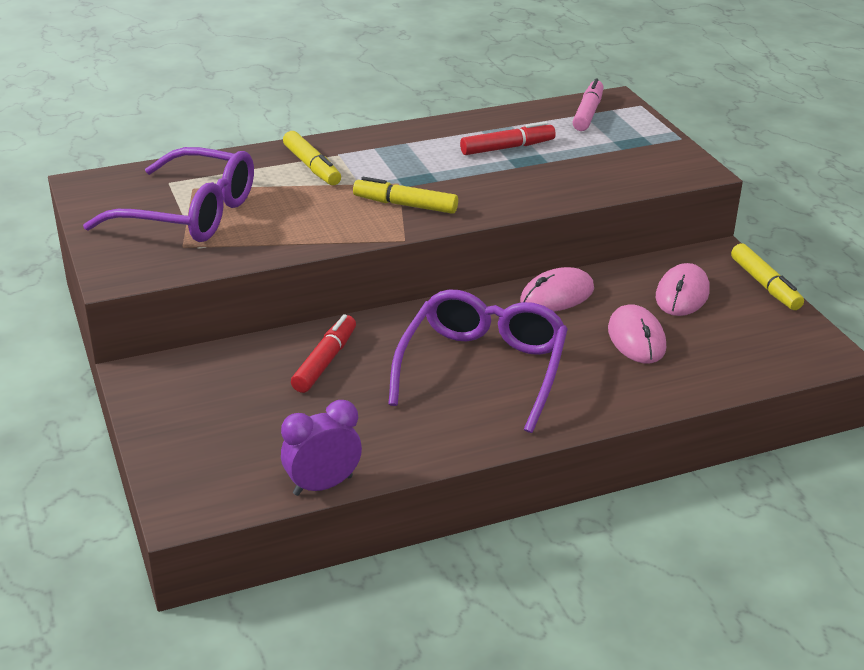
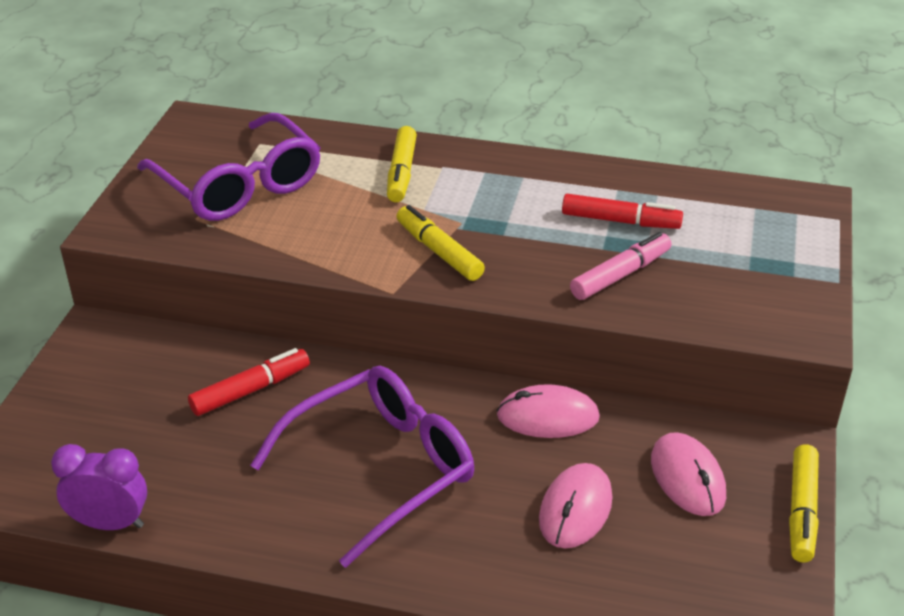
camera: 35 degrees right, 5 degrees up
(588, 113) = (762, 208): pink marker -> pink marker (620, 275)
(682, 294) = (687, 478): pink mouse -> pink mouse turned 75 degrees counterclockwise

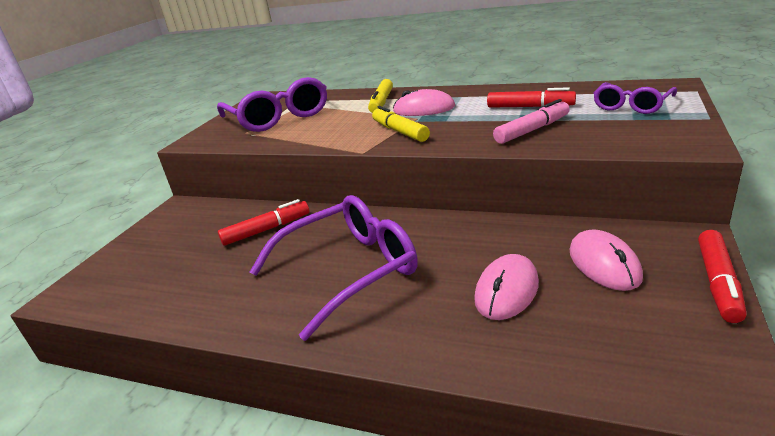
camera: 10 degrees right, 10 degrees down
(110, 523) = (135, 315): purple clock -> none
(548, 416) = (482, 231): pink mouse -> pink mouse (424, 109)
(752, 241) = (631, 106): none -> purple glasses
(801, 510) = (718, 282): yellow marker -> red marker

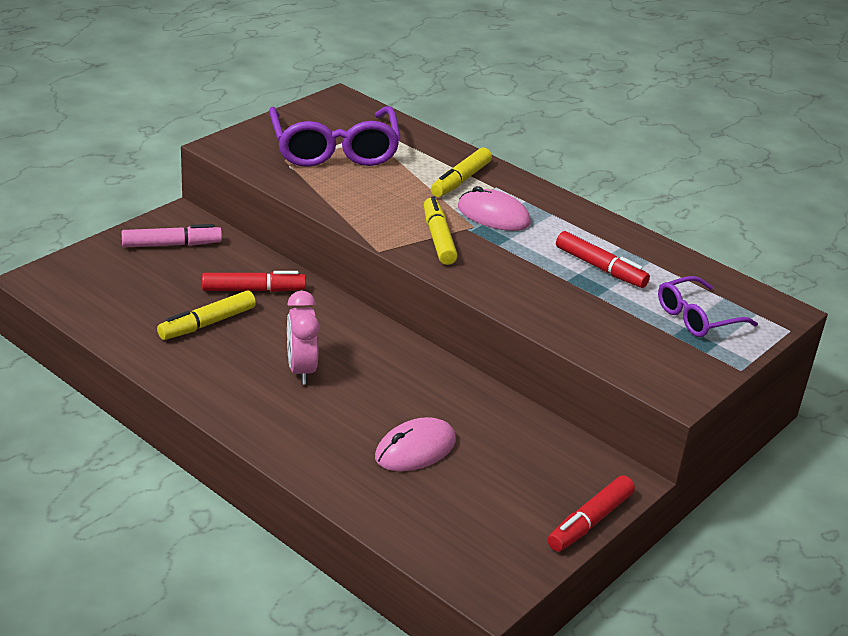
camera: 15 degrees right, 5 degrees up
(241, 268) = (207, 323): none -> yellow marker
(350, 270) = (301, 370): purple glasses -> pink clock
(532, 130) = (563, 301): pink marker -> pink marker (171, 245)
(604, 264) = (520, 465): pink mouse -> none

